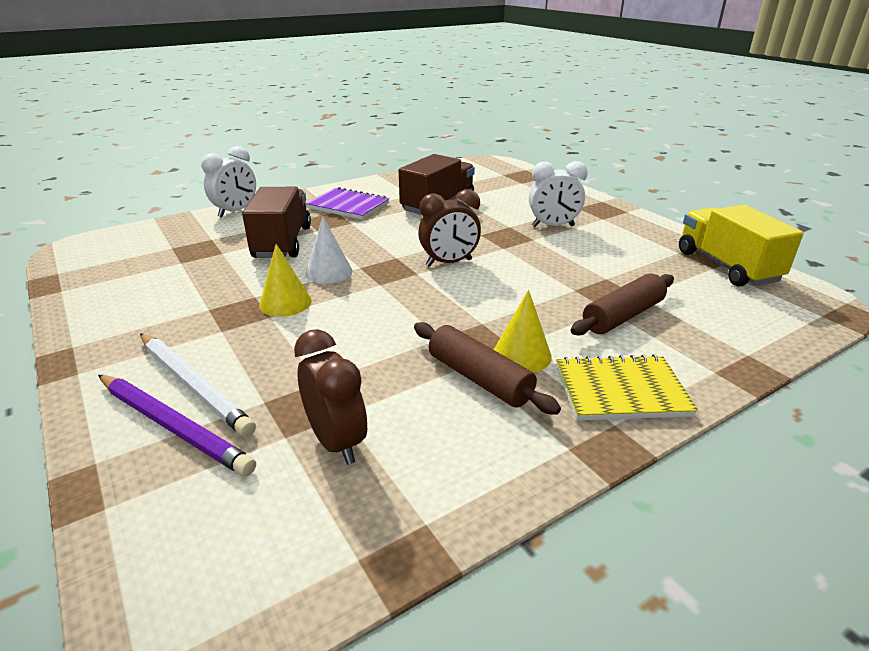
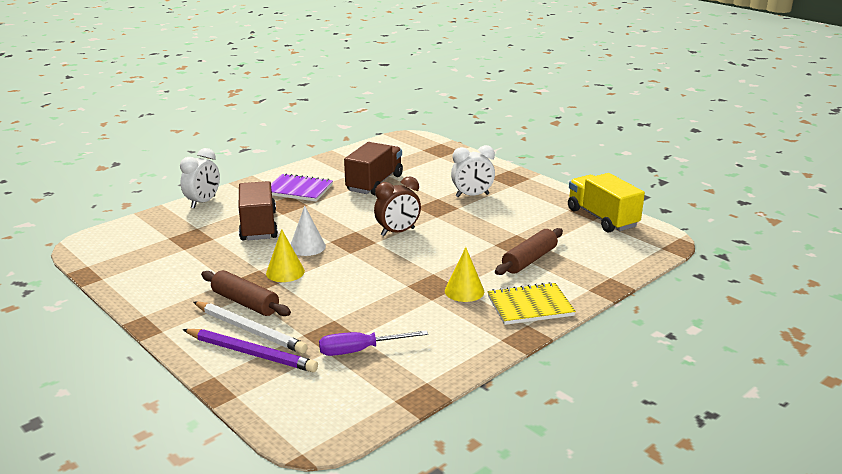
camera: 10 degrees left, 5 degrees down
(336, 441) = (360, 350): brown clock -> purple screwdriver
(479, 379) = (439, 308): brown rolling pin -> brown rolling pin (245, 303)

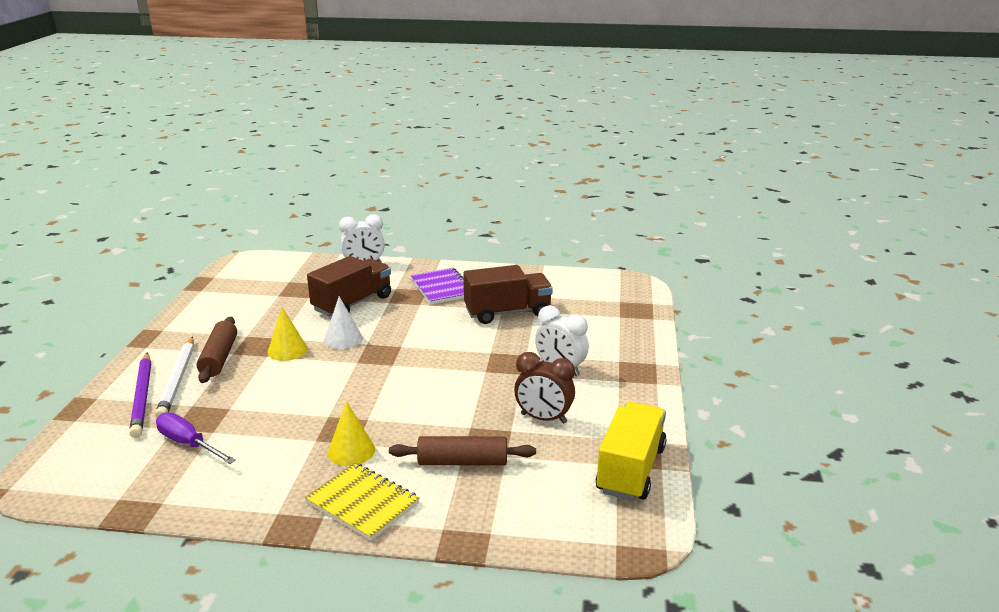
camera: 50 degrees right, 0 degrees up
(398, 232) = (426, 366): brown clock -> brown clock (543, 418)

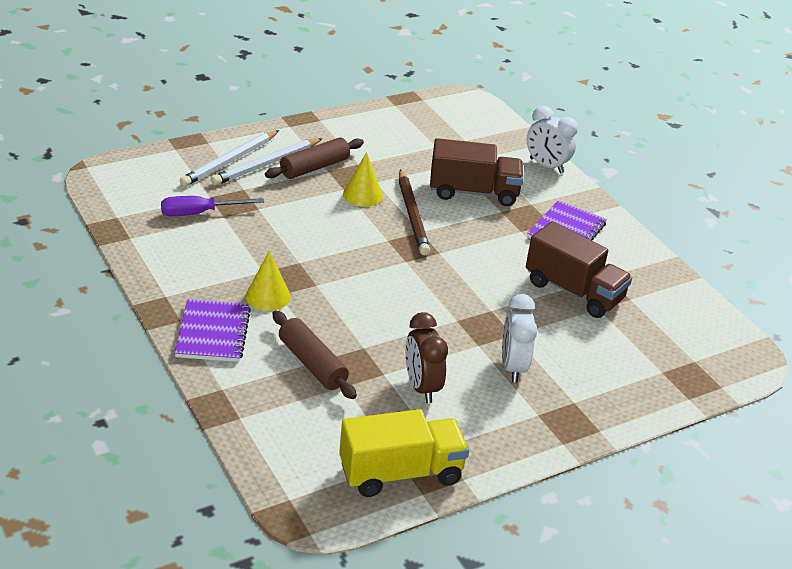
camera: 50 degrees right, 10 degrees up
(142, 397) = (230, 161): purple pencil -> white pencil
(188, 444) = (199, 213): purple screwdriver -> purple screwdriver turned 105 degrees counterclockwise
(343, 339) = (412, 215): white cone -> brown pencil
(363, 503) = (213, 333): yellow notebook -> purple notebook

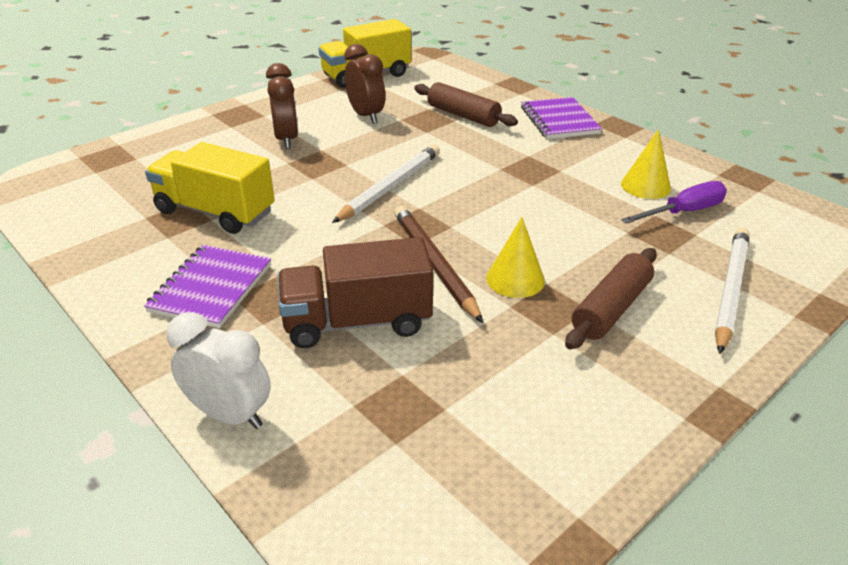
camera: 170 degrees right, 0 degrees up
(266, 164) = (679, 296): white pencil -> white pencil (390, 186)
(268, 296) = (537, 151): yellow cone -> yellow cone (645, 186)
(513, 367) = (286, 139): white clock -> brown clock
(573, 291) = (215, 212): brown truck -> yellow truck

